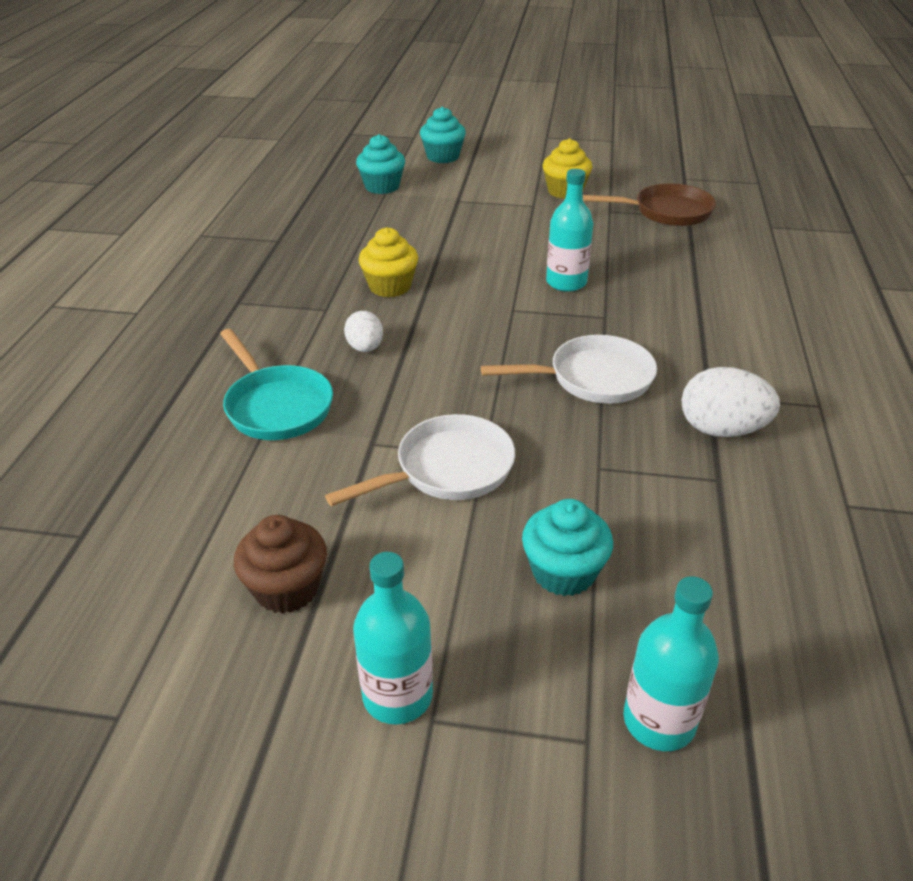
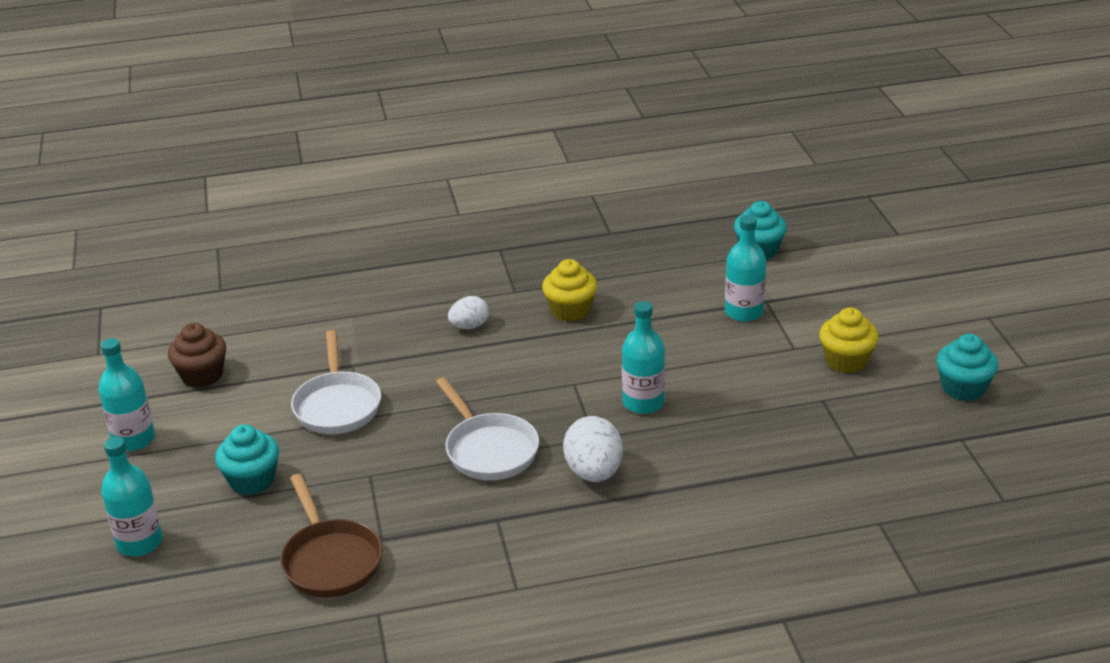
camera: 70 degrees right, 5 degrees down
(276, 406) = (375, 312): turquoise pan -> none
(443, 157) = (863, 265): turquoise cupcake -> turquoise cupcake (963, 388)
(448, 469) = (337, 405): white pan -> white pan turned 45 degrees clockwise
(466, 212) = (744, 312): none -> turquoise bottle
(667, 212) = (853, 440): brown pan -> brown pan (330, 560)
(721, 429) = (449, 532): white egg -> white egg (594, 472)

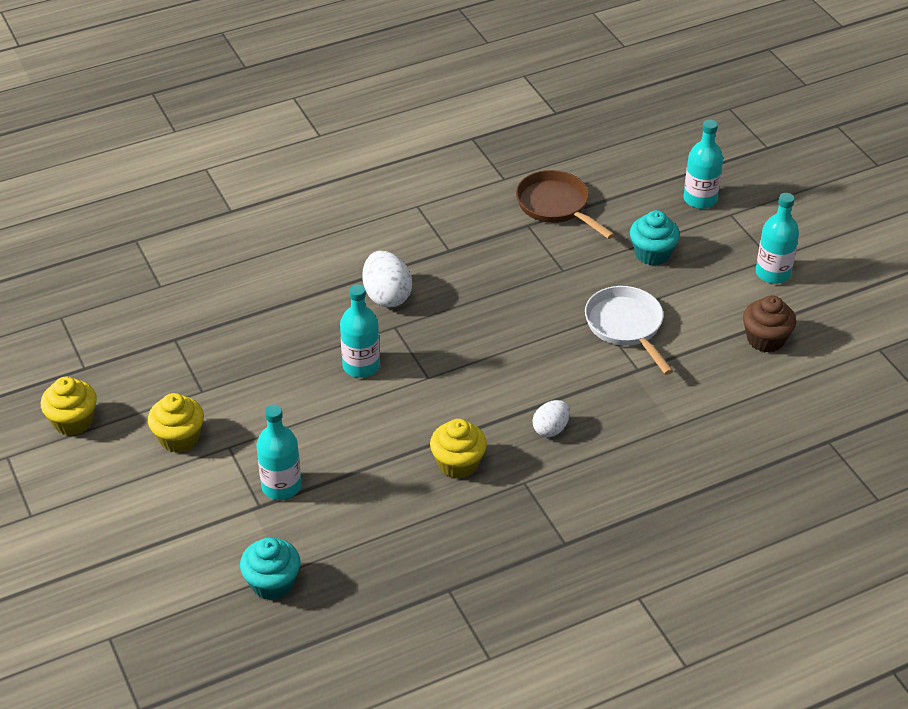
camera: 165 degrees right, 10 degrees up
(489, 450) = (478, 304): white pan -> none
(963, 388) = (73, 421): turquoise cupcake -> yellow cupcake

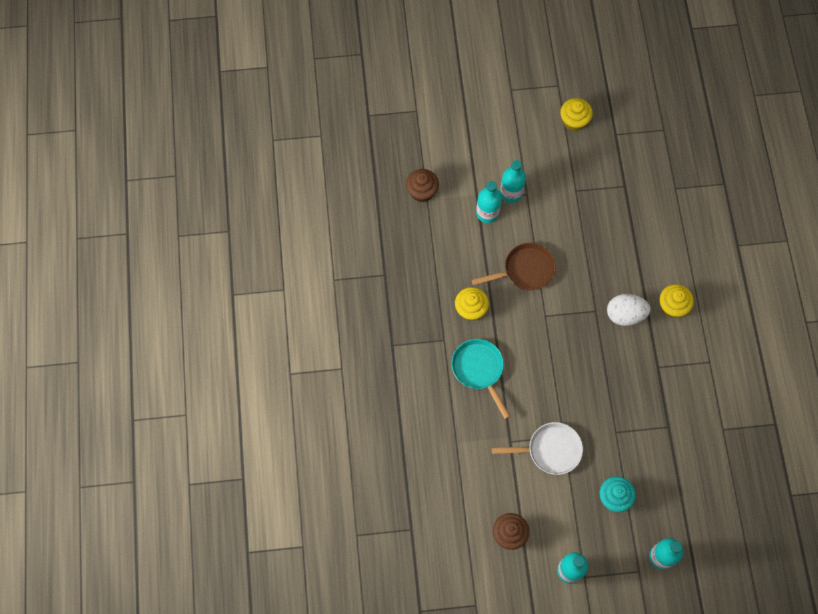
camera: 110 degrees right, 25 degrees up
(179, 438) = (542, 171): yellow cupcake -> yellow cupcake (672, 306)
(272, 583) = (422, 191): turquoise cupcake -> brown cupcake
(361, 366) = (567, 281): turquoise bottle -> turquoise bottle (511, 193)
(550, 429) = (479, 370): white egg -> turquoise pan
(556, 206) = (683, 453): brown pan -> brown pan (525, 270)

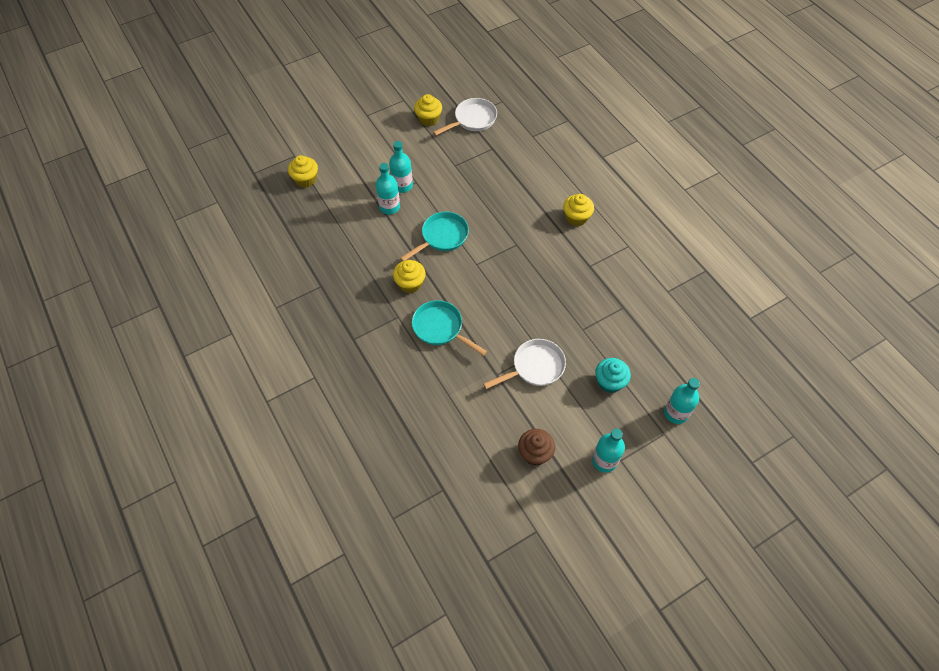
camera: 25 degrees left, 10 degrees down
(417, 145) = (305, 179): none -> yellow cupcake
(422, 191) = (325, 211): brown cupcake -> none
(525, 270) = (442, 237): brown pan -> turquoise pan
(621, 141) = (473, 120): none -> white pan
(625, 315) = (542, 238): white egg -> none

